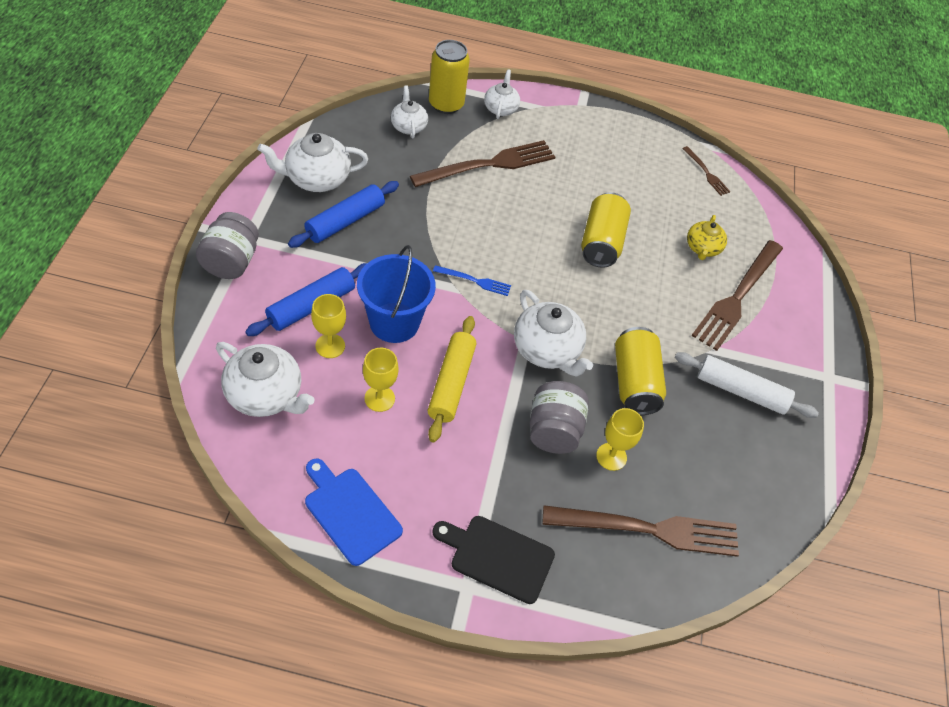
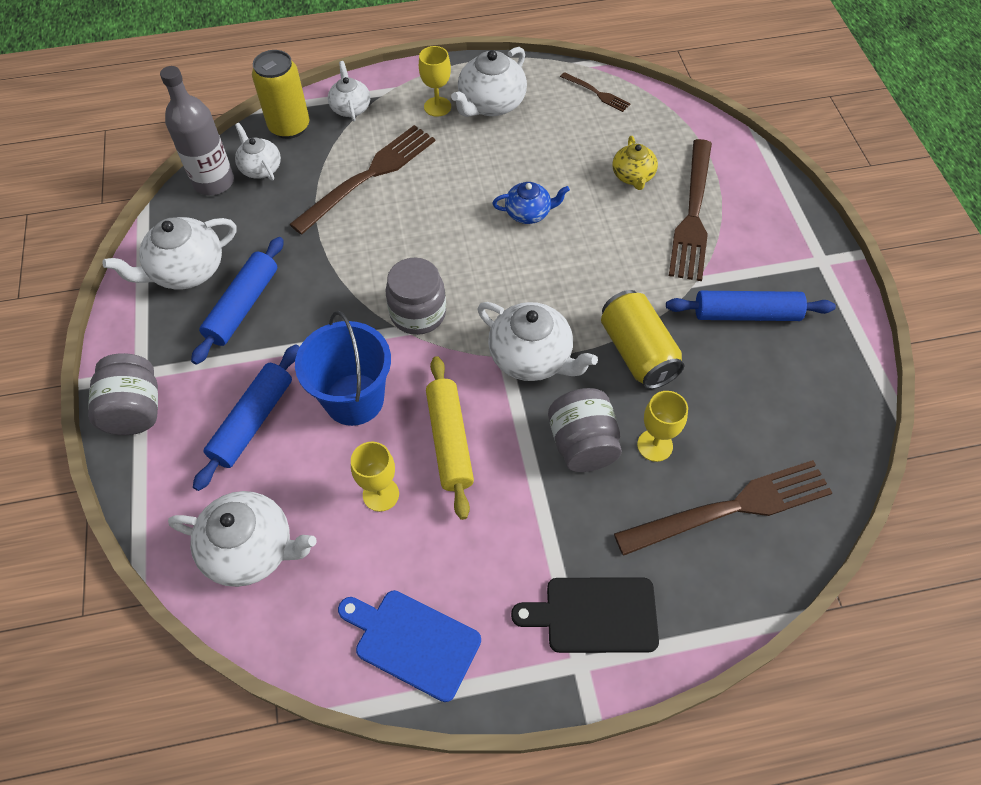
camera: 15 degrees left, 5 degrees up
(330, 346) = (296, 458): yellow goblet -> yellow goblet (437, 107)
(368, 123) = (213, 182): none -> grey bottle
(475, 281) = (418, 313): blue fork -> grey jar
(601, 242) = (528, 213): yellow can -> blue teapot
(614, 148) = (491, 104): none -> white teapot
(741, 391) = (746, 314): white rolling pin -> blue rolling pin

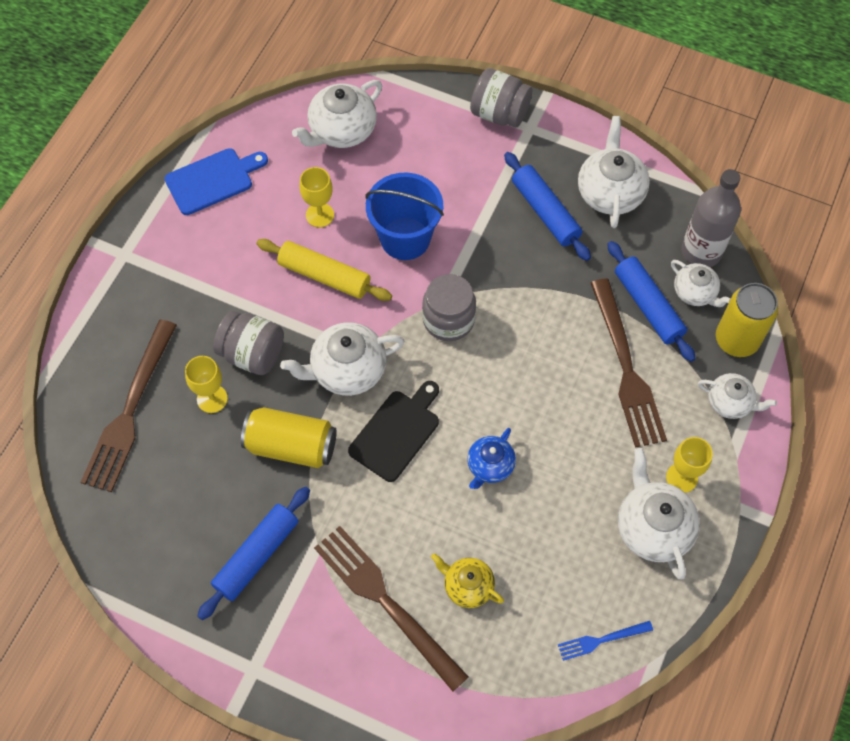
camera: 125 degrees right, 5 degrees up
(253, 421) = (436, 172): blue rolling pin -> blue rolling pin (648, 306)
(260, 168) = (695, 292): white teapot -> white teapot turned 45 degrees clockwise
(595, 615) = (141, 281): black cutting board -> black cutting board (396, 432)
(596, 93) = (601, 640): brown fork -> blue fork

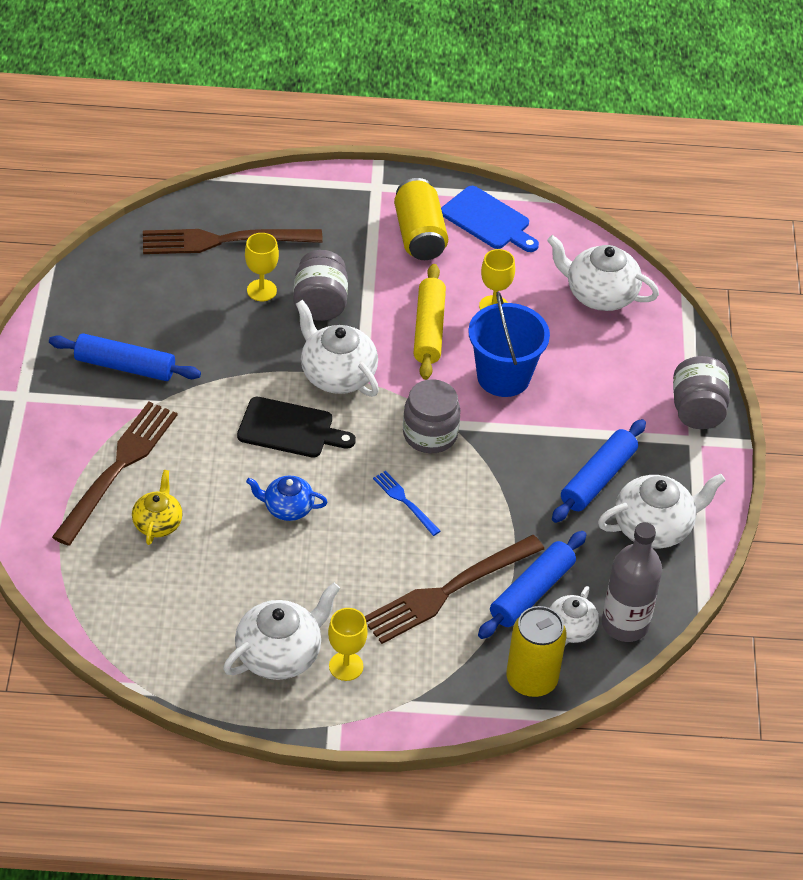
camera: 65 degrees right, 15 degrees down
(291, 446) = (241, 358): yellow can -> yellow can (419, 235)
(601, 640) = (145, 639): blue fork -> blue fork (404, 501)
(730, 402) = (452, 689): white teapot -> none

